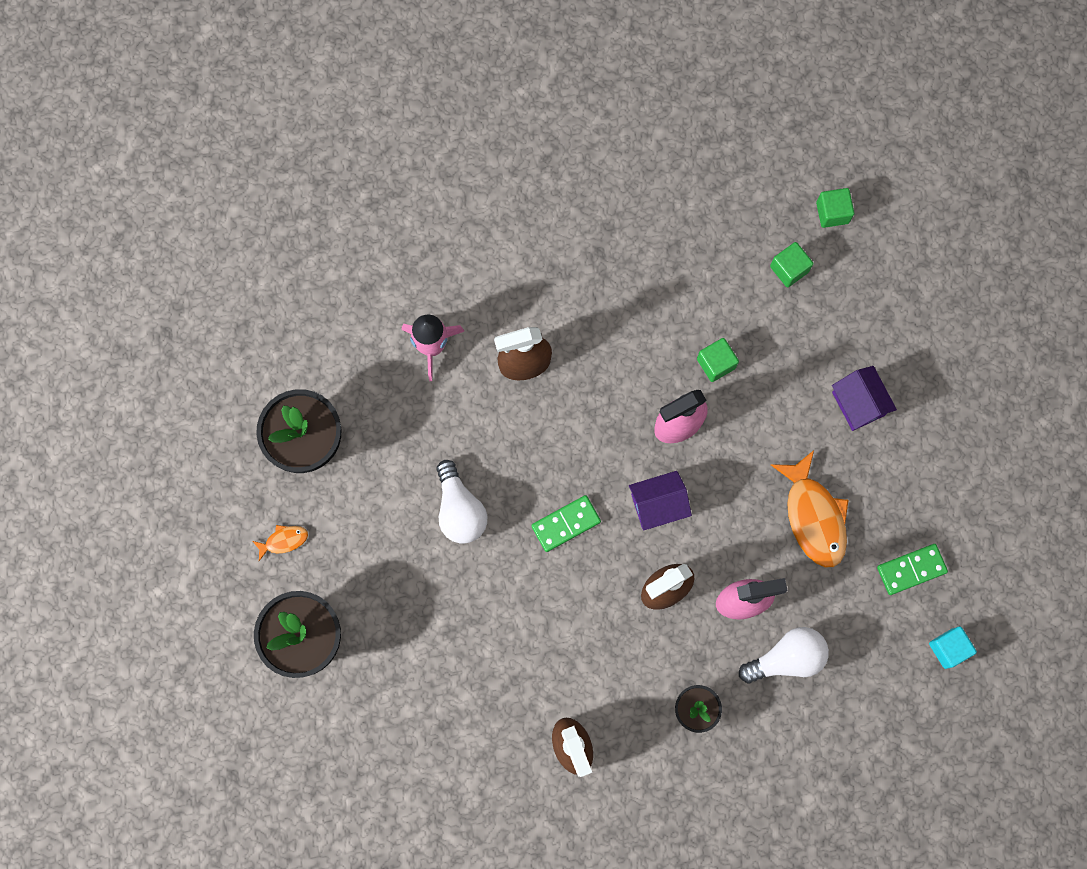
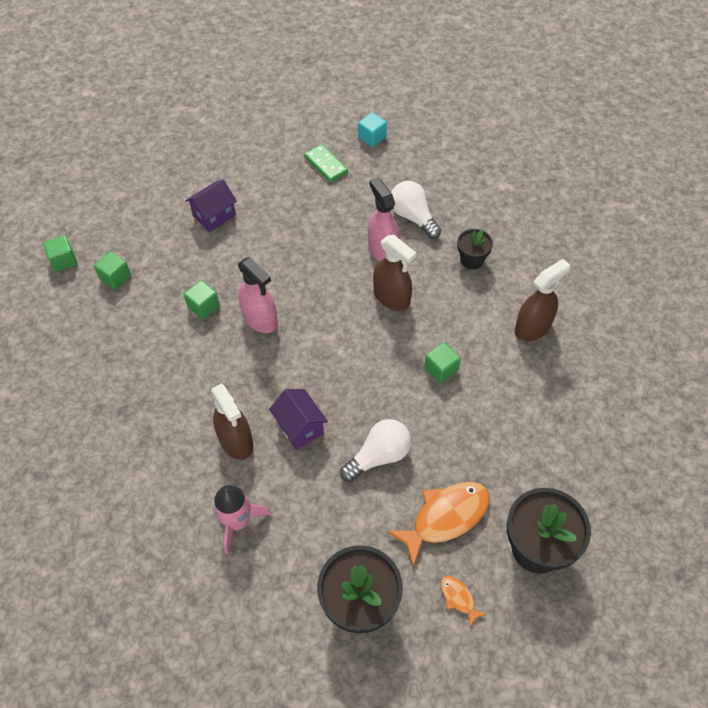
camera: 105 degrees left, 20 degrees down
(547, 614) = (441, 369): none -> green cube
(566, 524) = (364, 375): green domino -> none
(658, 505) = (328, 317): purple house -> purple house (300, 427)
(813, 516) = (306, 223): orange fish -> orange fish (445, 517)

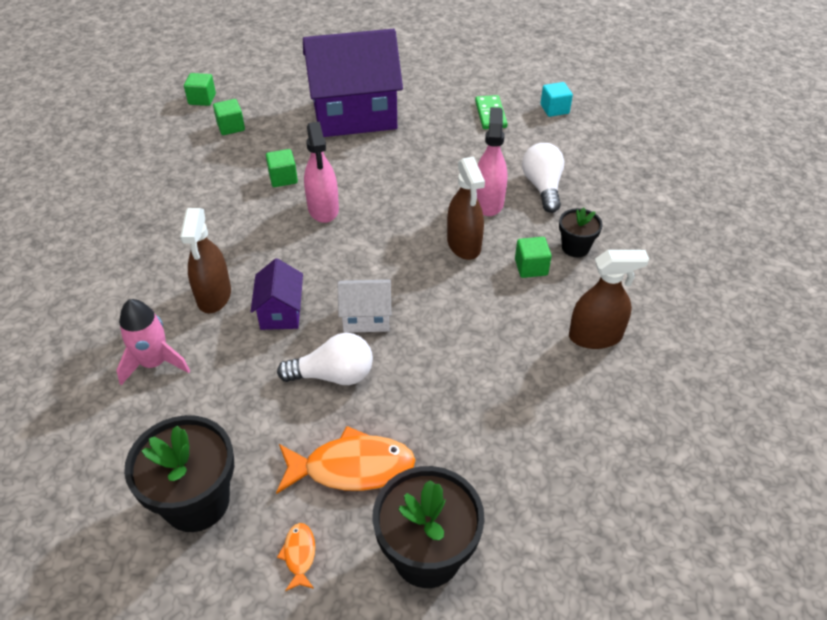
camera: 30 degrees right, 10 degrees down
(214, 215) = (354, 115): purple house -> purple house, size x2.19
(367, 397) = (366, 318): none -> white house
(441, 369) = (463, 328): green cube -> green cube (531, 267)

